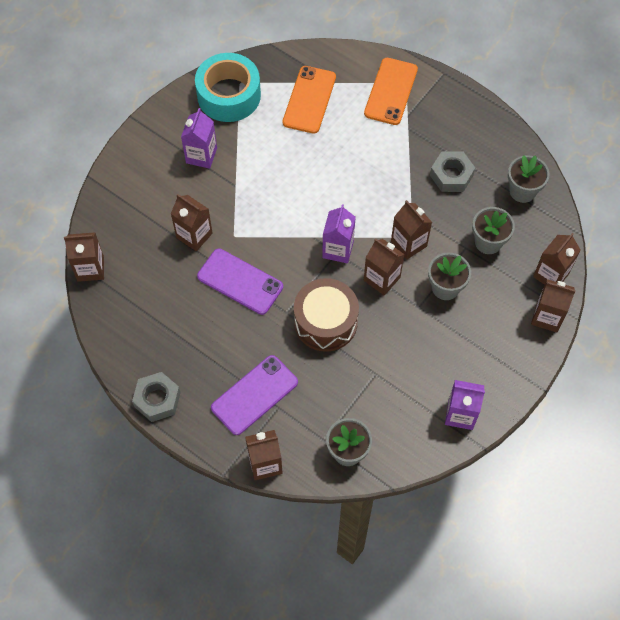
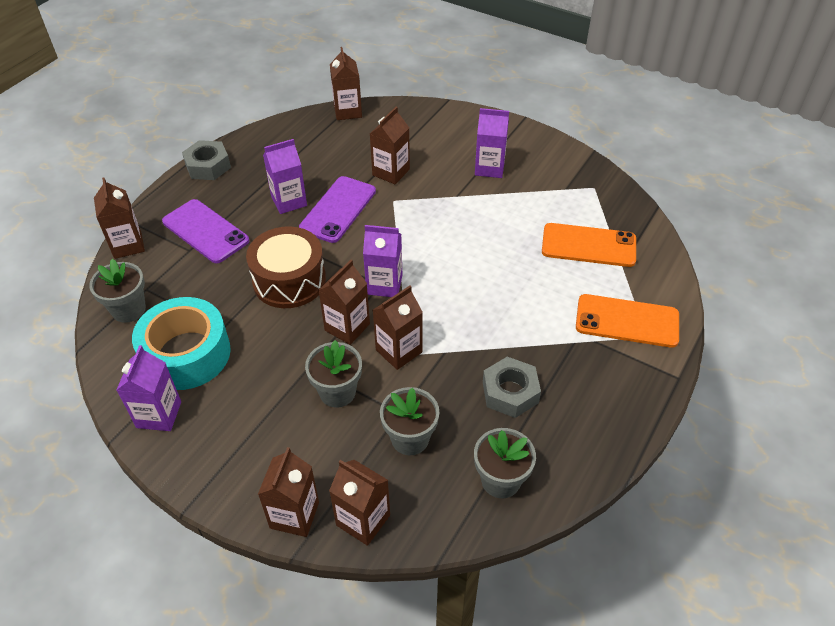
camera: 85 degrees right, 15 degrees down
(222, 323) = (289, 201): none -> purple carton
(229, 95) = (573, 180): turquoise tape -> turquoise tape (186, 354)

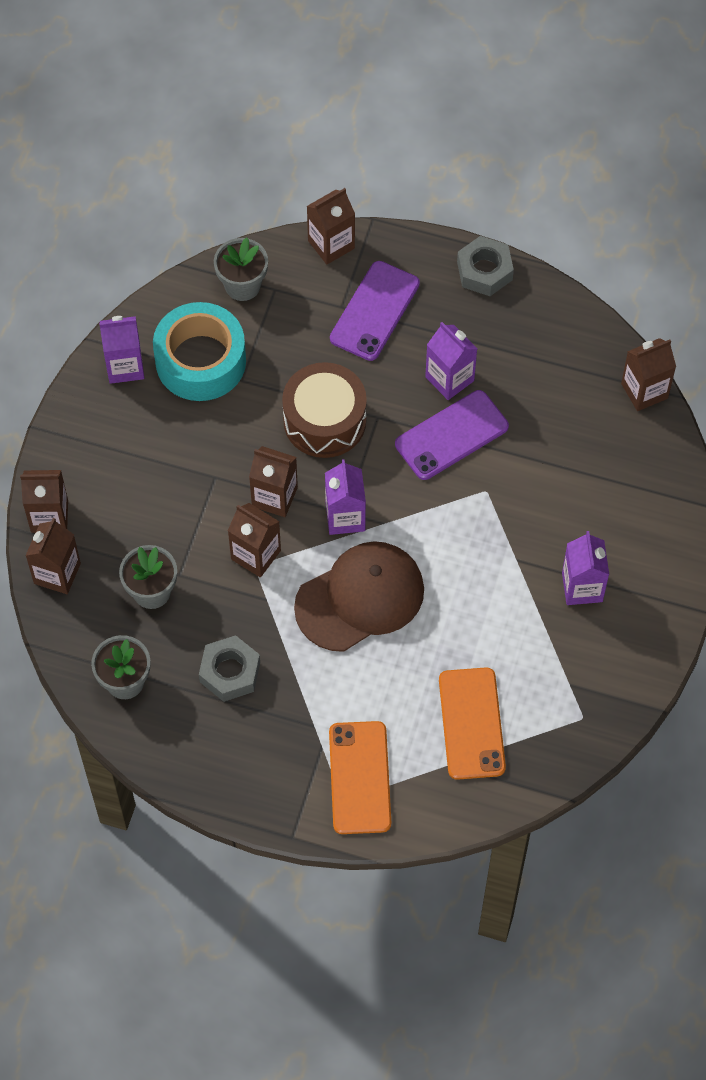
camera: 75 degrees right, 15 degrees up
(337, 392) = (189, 512): grey flower pot -> none
(338, 209) = (451, 435): purple phone -> purple phone turned 45 degrees counterclockwise
(391, 172) = (537, 475): brown carton -> none
(462, 289) = (360, 598): none -> brown cap

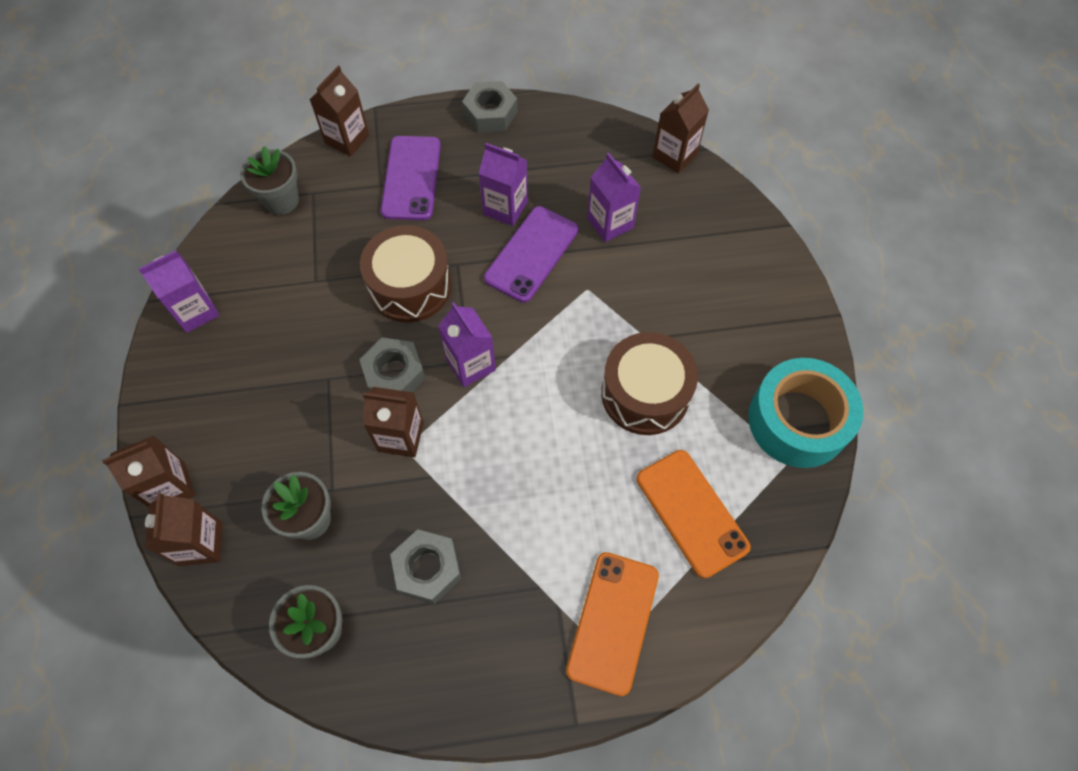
camera: 25 degrees left, 0 degrees up
(200, 361) = (269, 279): turquoise tape -> turquoise tape (798, 421)
(274, 497) = (394, 374): brown carton -> grey nut
(359, 778) = (613, 622): orange phone -> orange phone turned 45 degrees clockwise
(360, 598) = (522, 435): brown cap -> none
(487, 608) = (645, 394): none -> brown drum
(582, 587) = (718, 338): purple carton -> purple carton (610, 223)

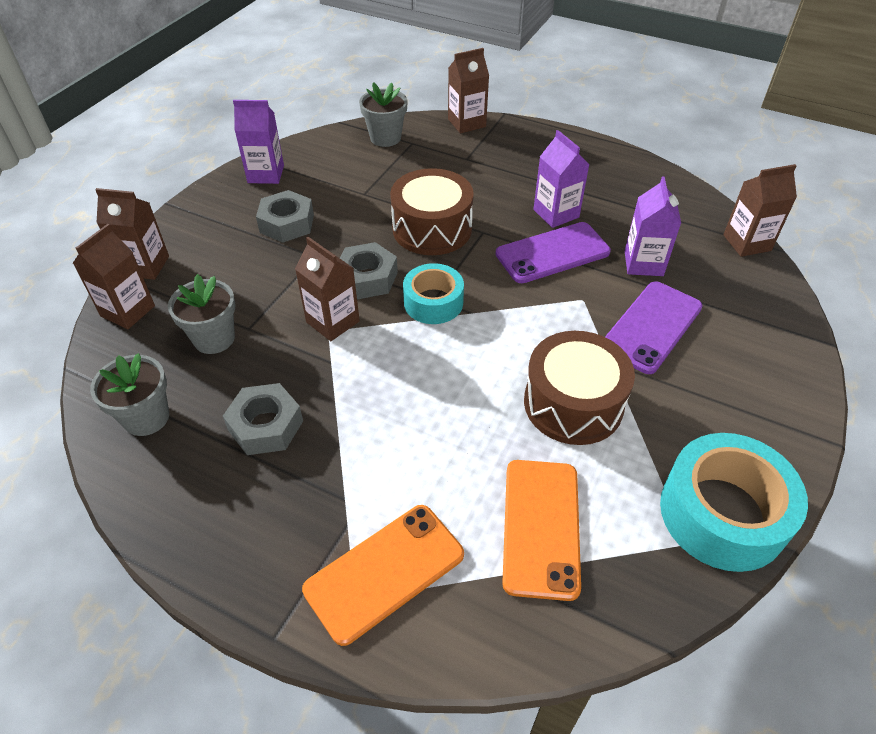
camera: 35 degrees right, 15 degrees down
(411, 178) = (495, 164): purple phone -> purple phone (651, 327)
(470, 365) = (433, 302): purple carton -> turquoise tape
(490, 113) = (596, 150): grey nut -> grey nut (287, 223)

